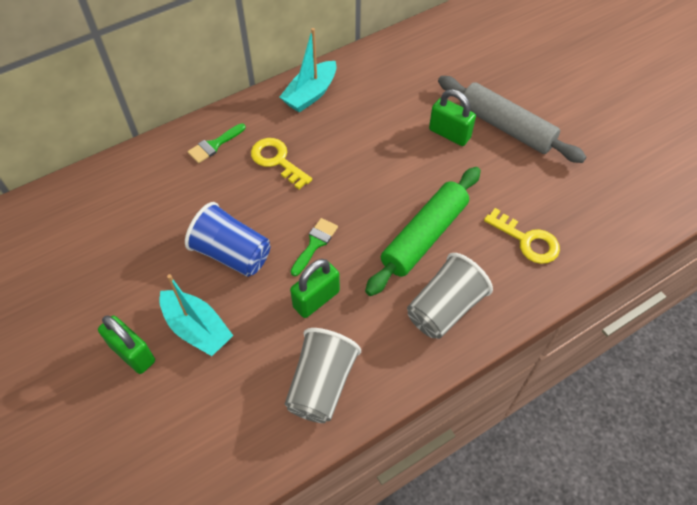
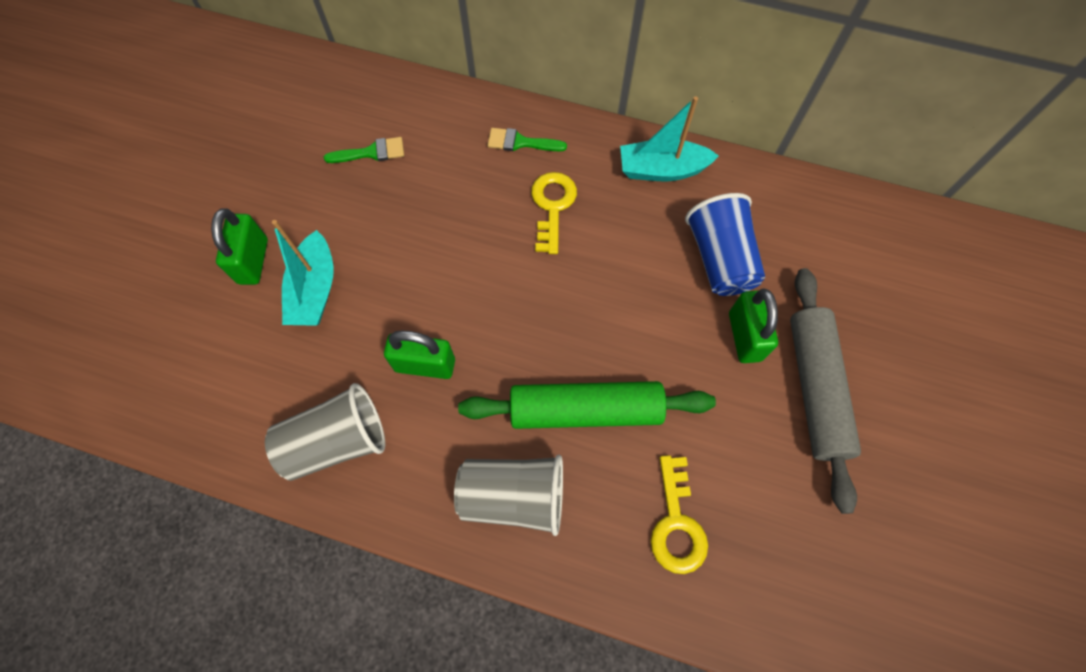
camera: 50 degrees right, 10 degrees up
(232, 254) = (414, 254): blue cup -> blue cup (719, 259)
(315, 244) = (486, 315): green brush -> green brush (371, 152)

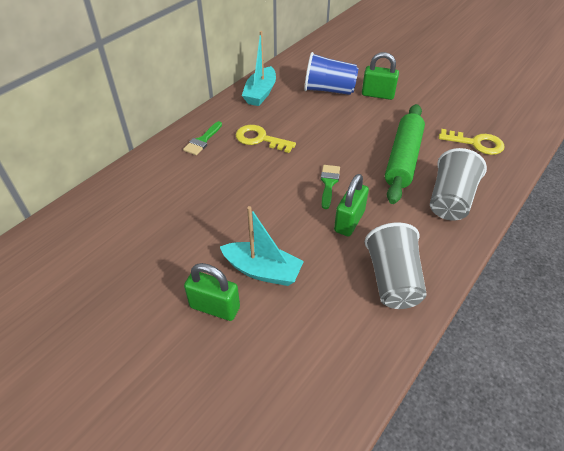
camera: 70 degrees left, 20 degrees down
(371, 152) = (158, 214): green brush -> green brush (329, 183)
(815, 389) = (413, 83): grey rolling pin -> none

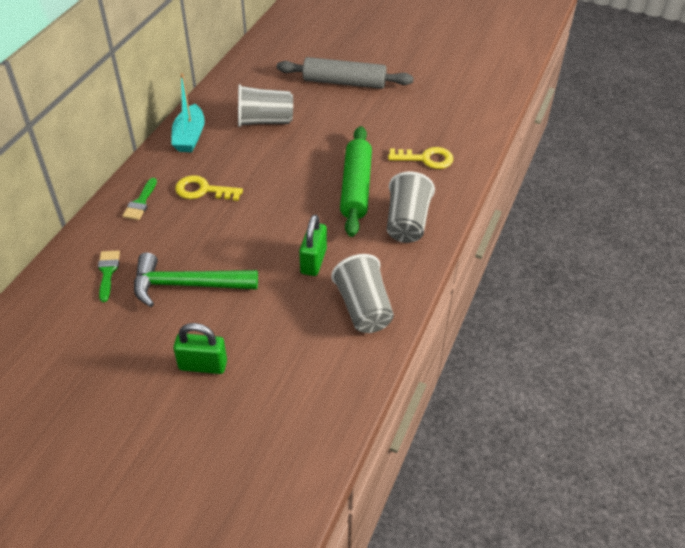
camera: 15 degrees left, 0 degrees up
(221, 222) = (186, 285): none -> green hammer
(262, 271) = (240, 323): turquoise boat -> none
(329, 90) = (264, 121): blue cup -> grey cup
(329, 183) = (286, 226): green brush -> green brush (108, 272)
(377, 95) = (318, 119): green padlock -> none
(406, 69) = (344, 82): none -> grey rolling pin

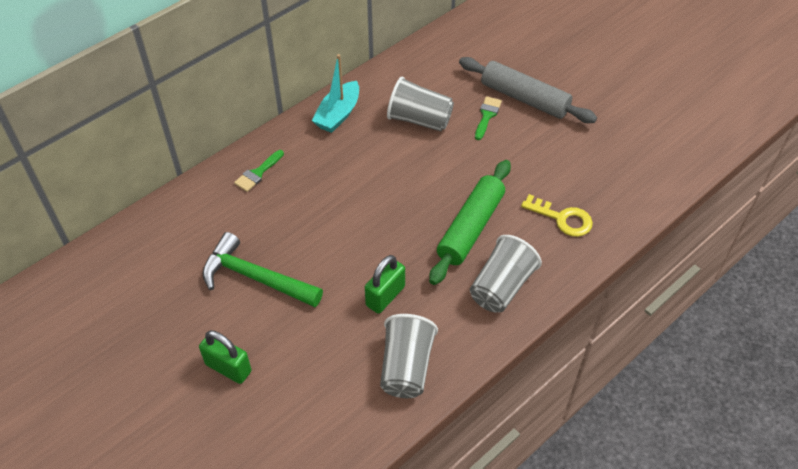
camera: 25 degrees right, 5 degrees up
(108, 272) = (193, 238): green brush -> green brush (487, 116)
(203, 190) = (321, 179): yellow key -> none

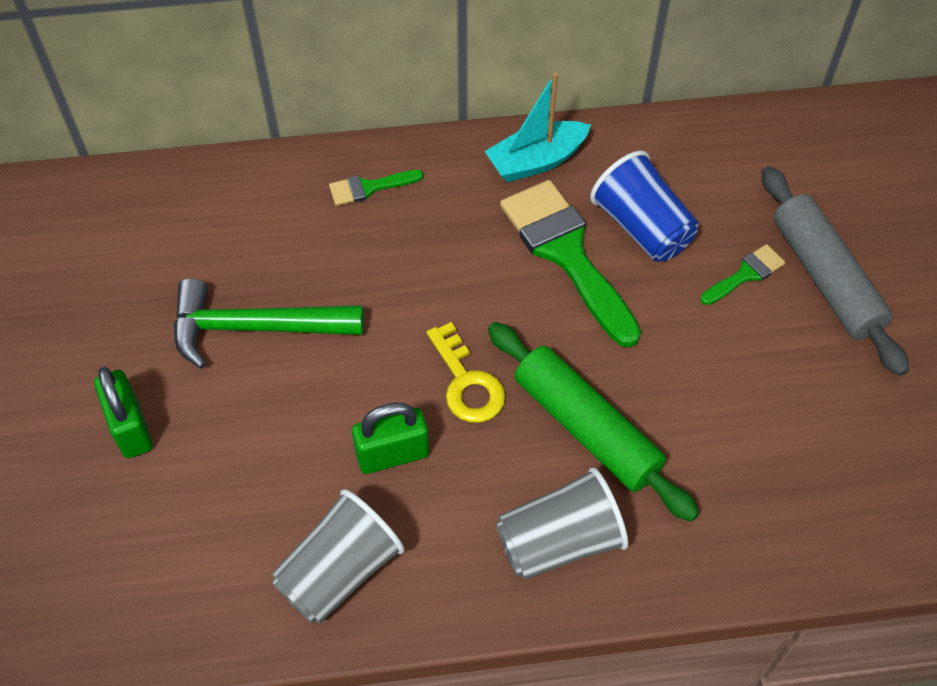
camera: 35 degrees right, 5 degrees up
(255, 278) = (255, 328): green hammer -> green hammer turned 60 degrees counterclockwise
(392, 151) = (566, 254): none -> green brush
(419, 119) = (642, 228): grey cup -> blue cup
(470, 228) = (586, 428): green rolling pin -> green rolling pin turned 75 degrees clockwise
(562, 218) = (733, 495): yellow key -> yellow key (467, 382)

